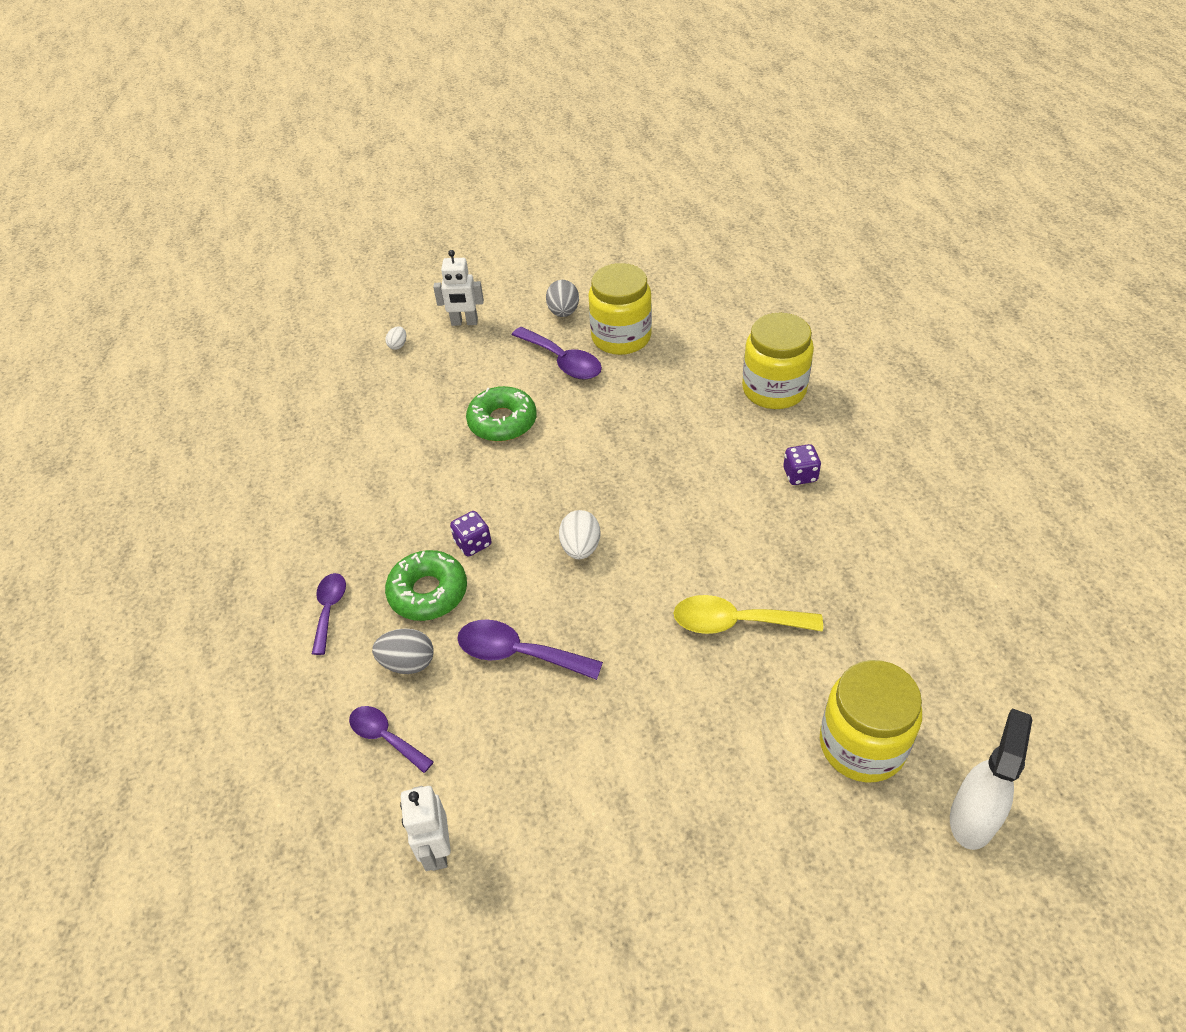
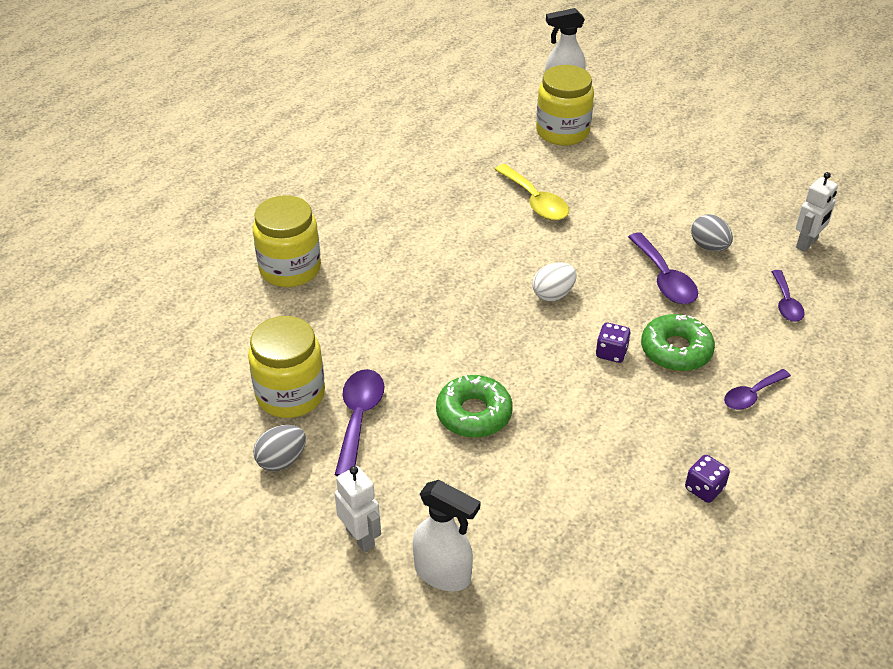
camera: 130 degrees left, 5 degrees down
(398, 345) = (443, 574): white egg -> white spray bottle
(408, 663) = (733, 325): grey egg -> grey egg (709, 246)
(800, 475) = (377, 221): purple dice -> purple dice (704, 489)

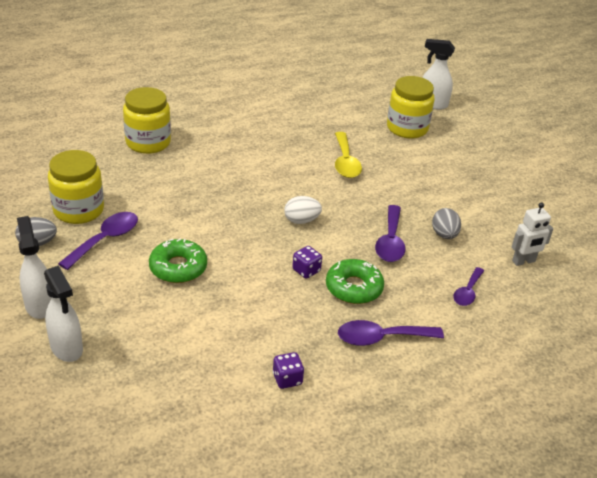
camera: 25 degrees right, 5 degrees down
(360, 537) = (39, 305): white robot -> white spray bottle
(751, 395) = (381, 338): purple spoon -> purple spoon, size x1.52

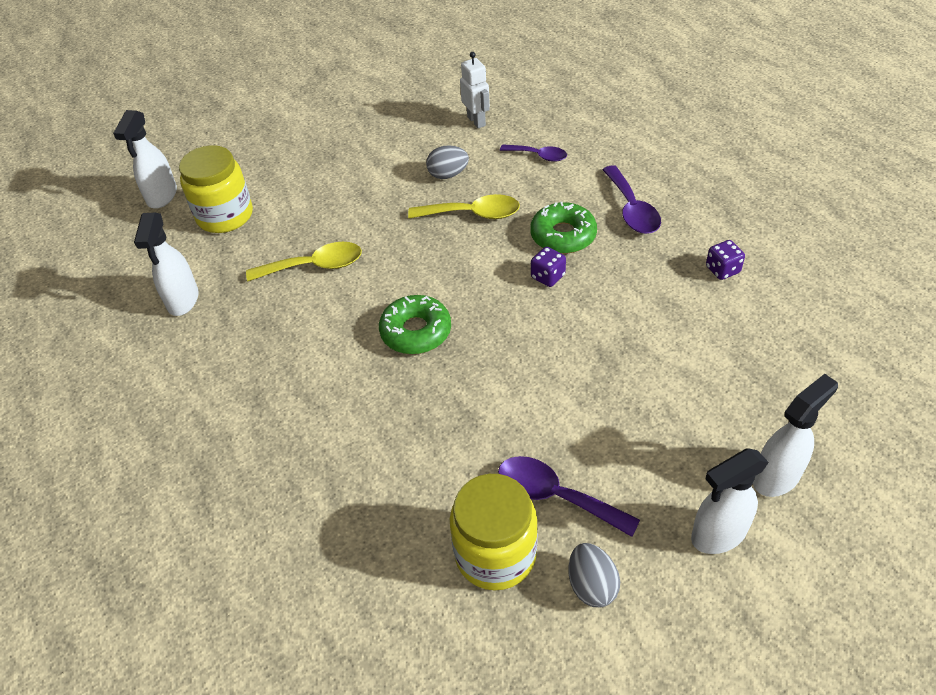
camera: 90 degrees left, 10 degrees up
(148, 142) = (289, 507): yellow jar -> none
(178, 267) = (585, 397): green donut -> green donut (416, 331)
(301, 221) = (453, 293): white egg -> none
(325, 111) = (183, 301): none -> white spray bottle
(390, 242) = (472, 214): purple spoon -> yellow spoon

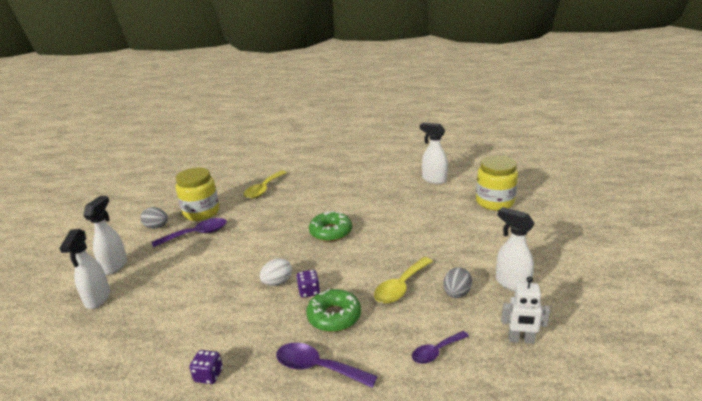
camera: 125 degrees right, 20 degrees down
(162, 196) = (534, 188): white spray bottle -> white spray bottle (511, 283)
(314, 266) = (417, 217): yellow spoon -> yellow spoon (263, 189)
(561, 313) = (277, 282): none -> white egg

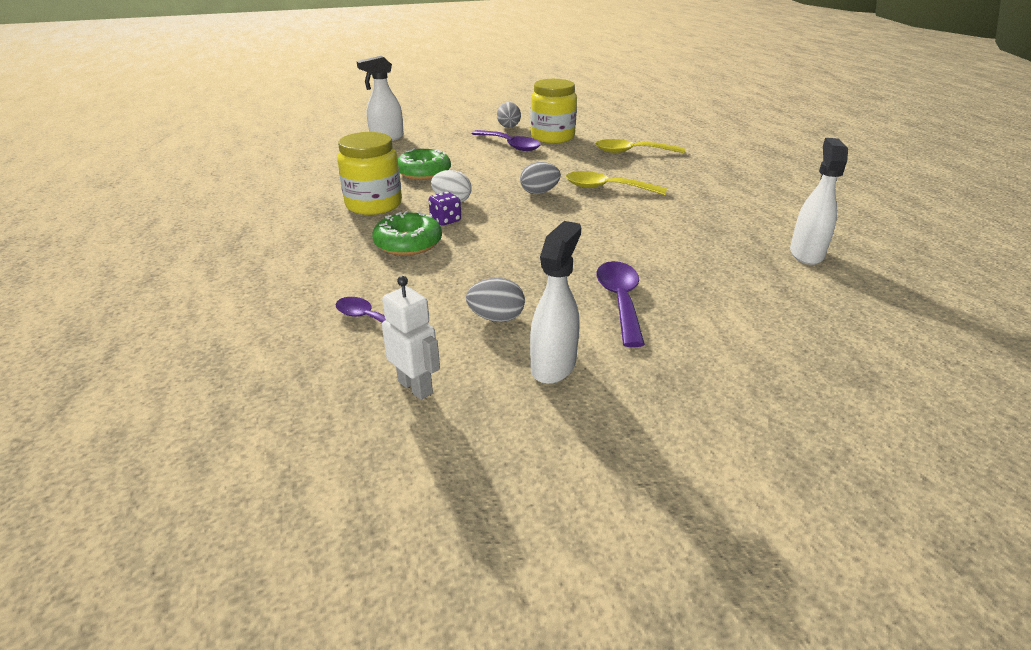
camera: 65 degrees right, 5 degrees up
(115, 265) = (436, 130): white spray bottle -> none
(209, 375) = (301, 204): purple dice -> none
(295, 240) = (539, 192): none -> grey egg
(317, 367) = (322, 251): purple spoon -> purple spoon (620, 301)
(331, 232) = (575, 207): green donut -> green donut (424, 172)
(401, 287) = (487, 274): yellow spoon -> yellow spoon (606, 188)
(495, 202) = (801, 323): yellow jar -> yellow jar (374, 204)
(521, 340) = (415, 387): white robot -> white robot turned 150 degrees clockwise

